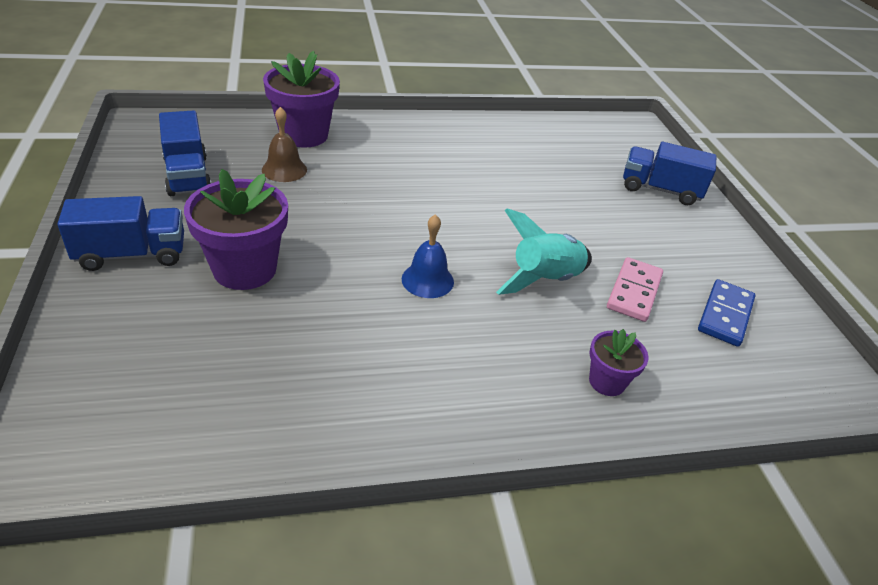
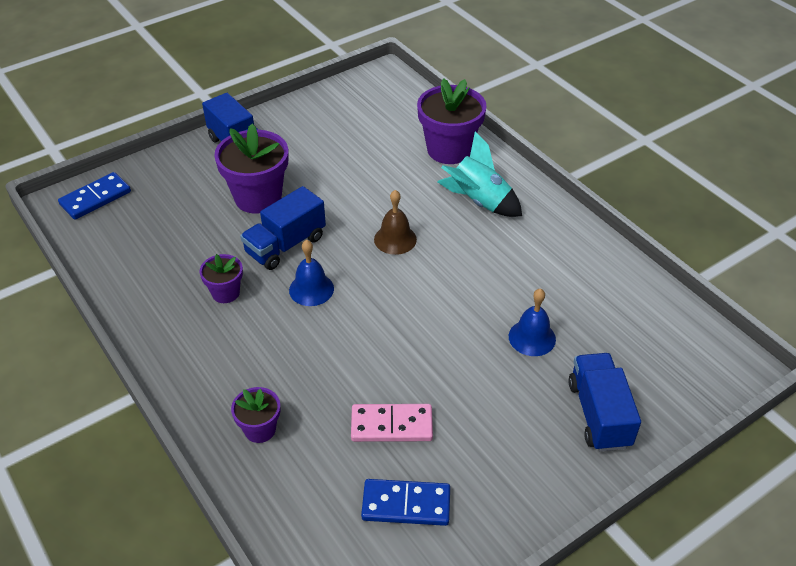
camera: 70 degrees right, 5 degrees up
(73, 422) = (95, 198): none -> blue domino
(187, 175) = (340, 125): blue truck -> blue truck (285, 245)
(284, 169) = (390, 162): brown bell -> brown bell (395, 239)
(385, 345) = (225, 293): none -> purple flower pot
(544, 280) = (363, 358): turquoise rocket -> turquoise rocket (479, 202)
(568, 186) = (532, 337): none -> blue bell

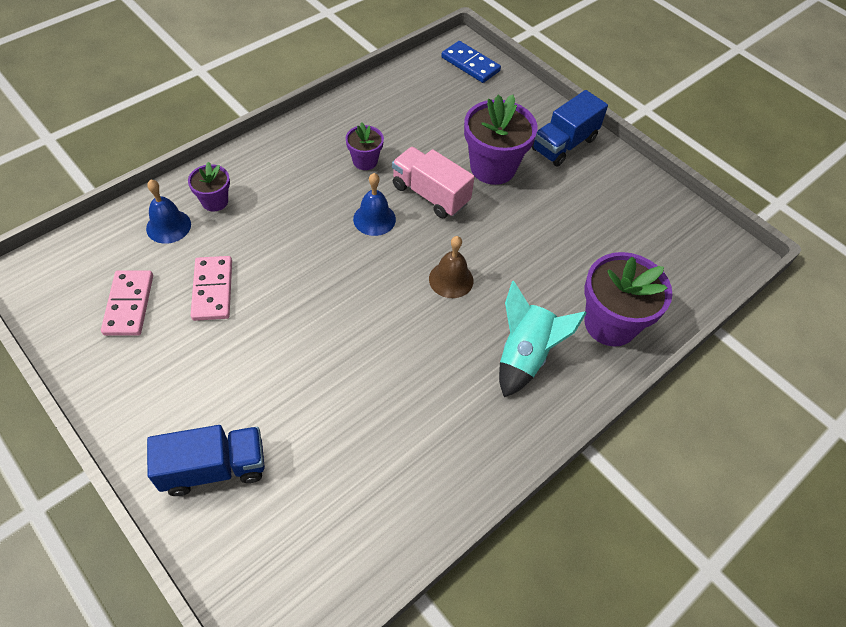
camera: 80 degrees right, 10 degrees up
(285, 245) = (430, 194): blue truck -> pink truck
(406, 505) = (129, 305): blue domino -> pink domino
(532, 337) = (319, 406): blue bell -> blue bell (168, 226)

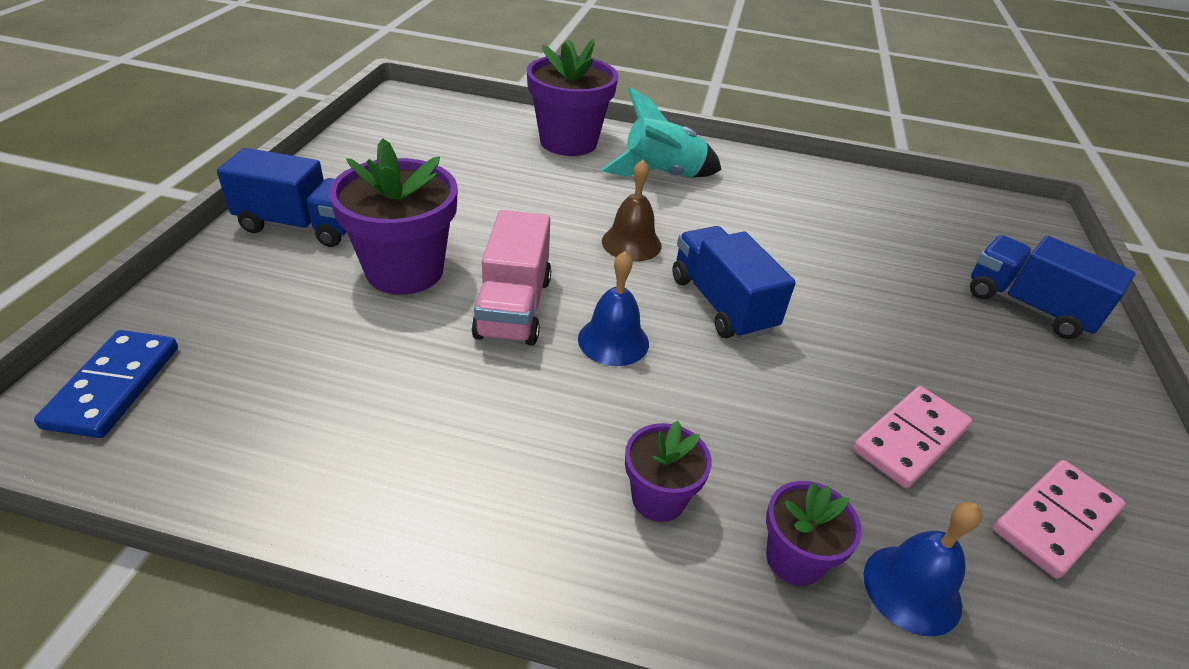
camera: 125 degrees left, 15 degrees down
(363, 285) = (721, 304): none -> blue truck
(365, 161) = (508, 406): purple flower pot -> purple flower pot (658, 498)

